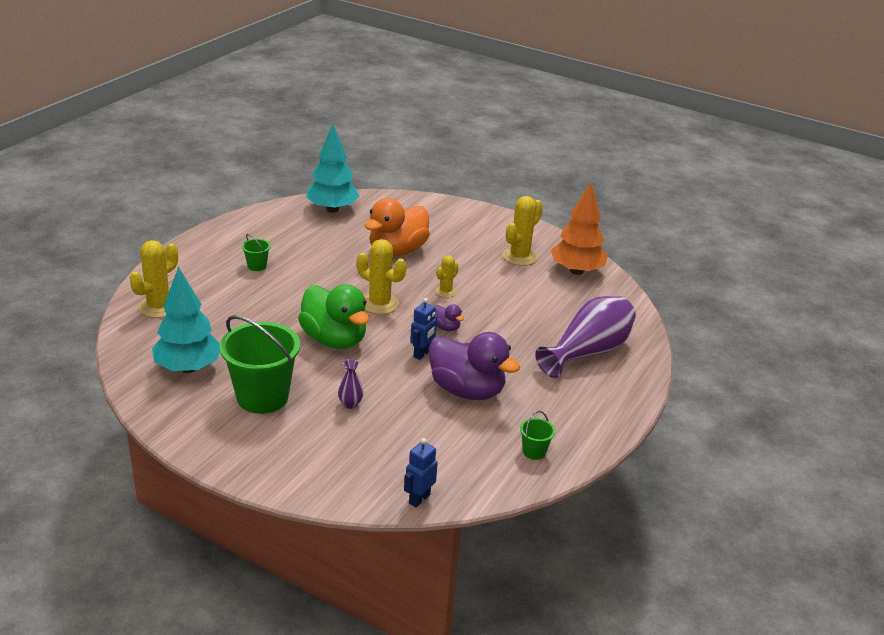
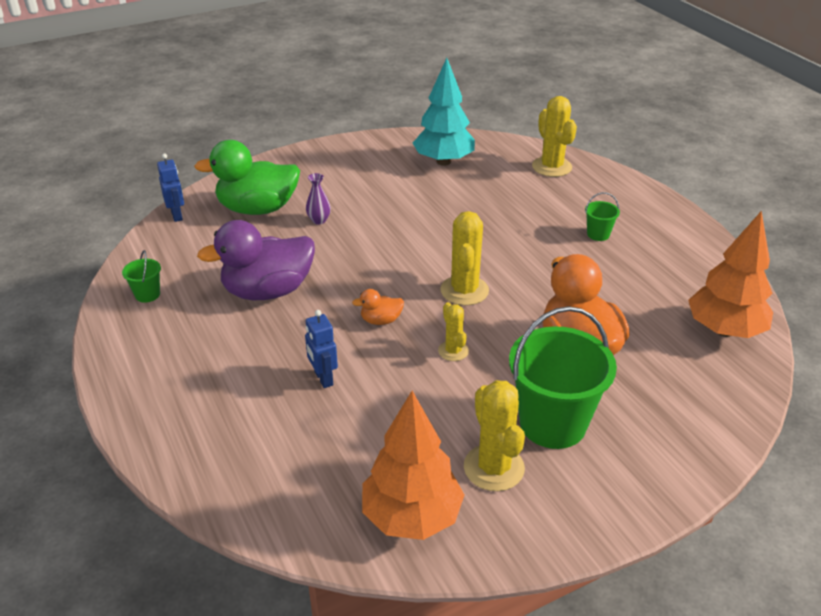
camera: 125 degrees right, 5 degrees up
(262, 397) = (372, 183): green bucket -> green bucket (552, 423)
(332, 209) = (724, 330): turquoise tree -> orange tree
(334, 340) = (421, 241): green duck -> green duck (257, 209)
(379, 304) = (464, 290): yellow cactus -> yellow cactus turned 60 degrees counterclockwise
(422, 354) = (350, 286): blue robot -> blue robot (323, 378)
(446, 327) = (381, 320): purple duck -> orange duck
(587, 352) = (233, 415): purple vase -> none

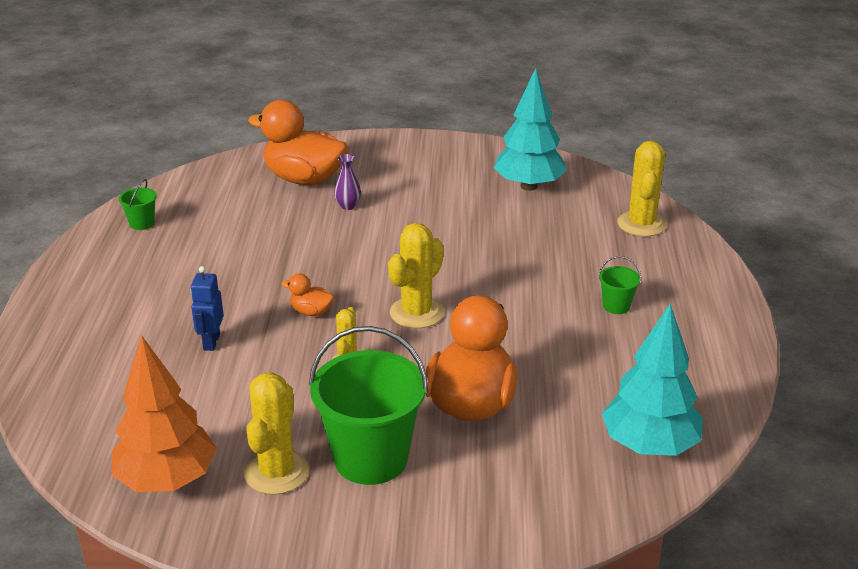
camera: 30 degrees right, 5 degrees down
(177, 215) = (230, 164): blue robot -> none
(257, 209) = (304, 179): green duck -> orange duck
(268, 291) = (240, 253): purple duck -> none
(724, 330) = (649, 445): orange tree -> turquoise tree

